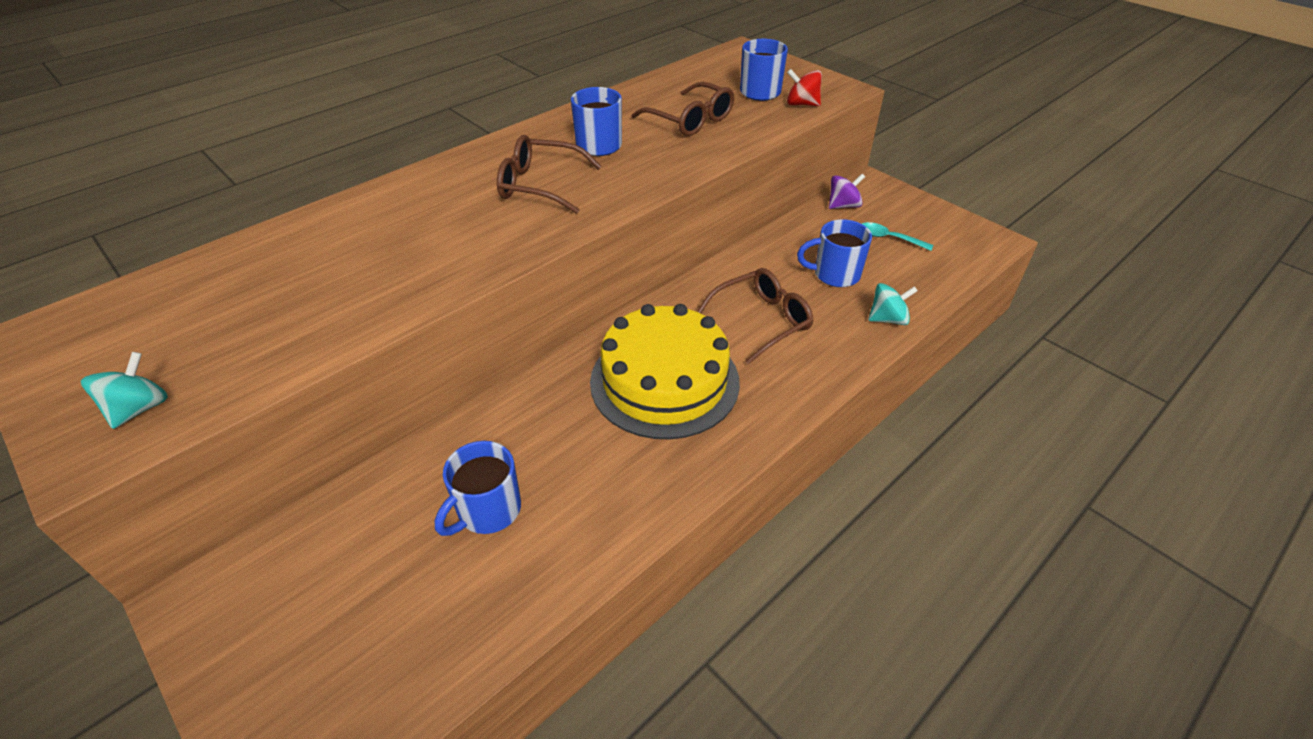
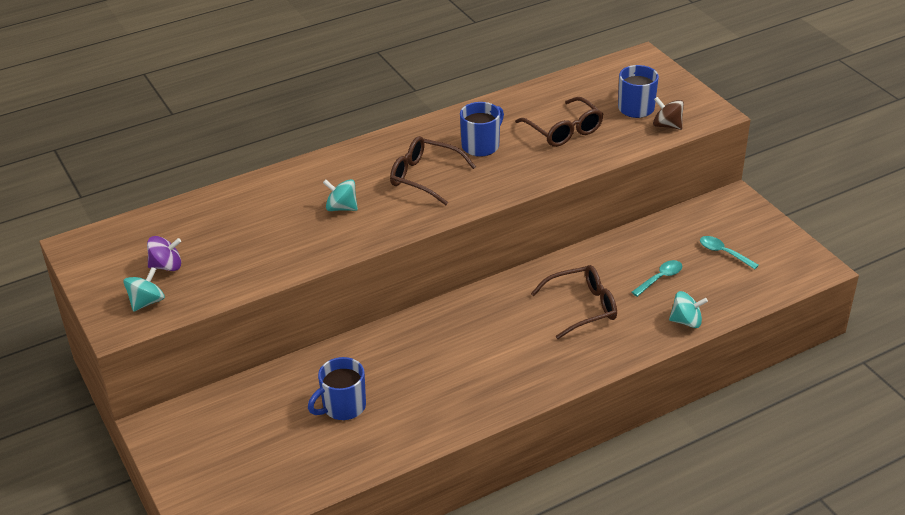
camera: 15 degrees right, 5 degrees down
(438, 233) = (341, 208): none -> turquoise spinning top
(664, 381) = (489, 342): yellow cake -> none
(802, 104) = (667, 125): red spinning top -> brown spinning top
(835, 274) = (660, 278): blue mug -> turquoise spoon
(843, 206) = (698, 217): purple spinning top -> purple spinning top (166, 266)

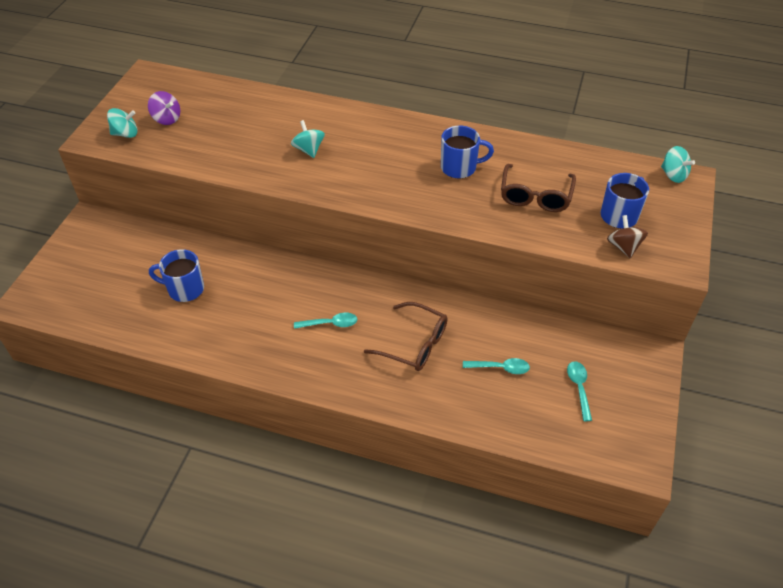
camera: 45 degrees right, 10 degrees up
(424, 177) = (389, 164): brown glasses -> none
(502, 340) = (330, 324): none -> turquoise spoon
(686, 321) = (470, 417): turquoise spinning top -> turquoise spinning top (673, 175)

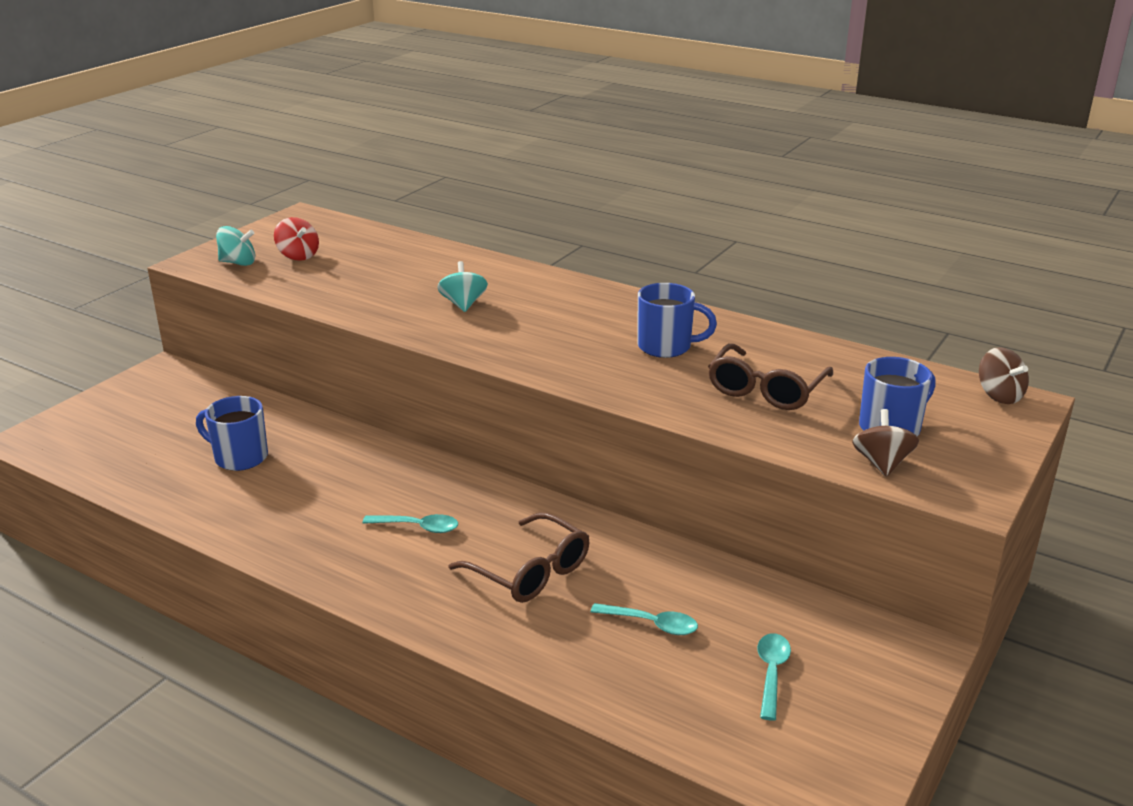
camera: 15 degrees right, 20 degrees down
(167, 119) = (298, 256): purple spinning top -> red spinning top
(673, 175) = (999, 395): turquoise spinning top -> brown spinning top

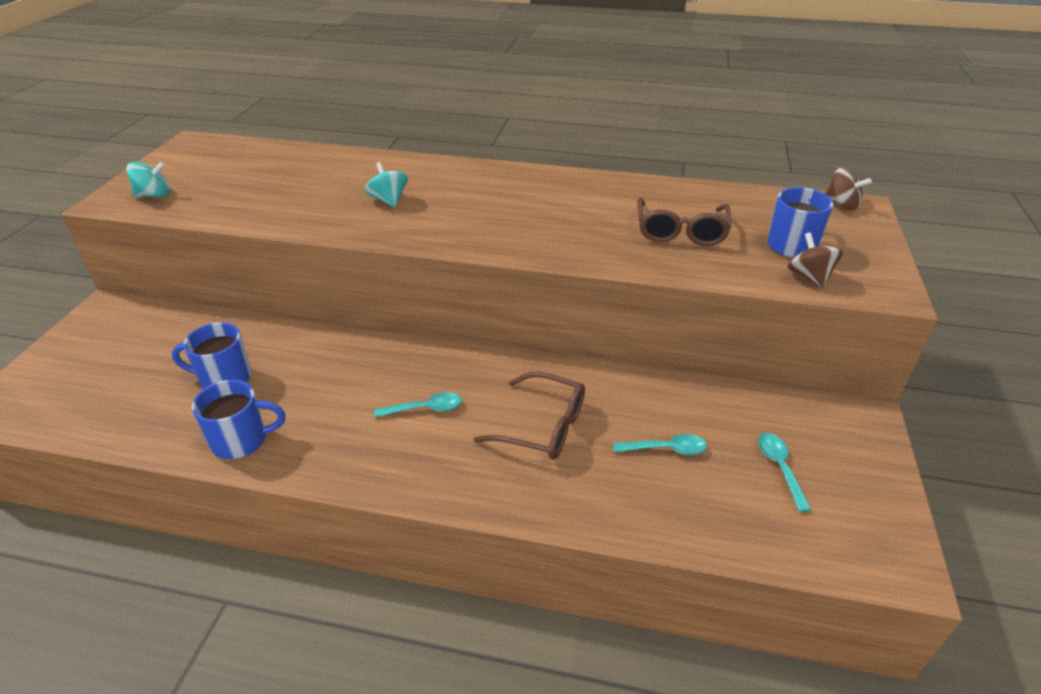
camera: 20 degrees left, 10 degrees up
(298, 256) = (210, 179): red spinning top -> none
(666, 347) = (580, 209): blue mug -> blue mug (241, 440)

